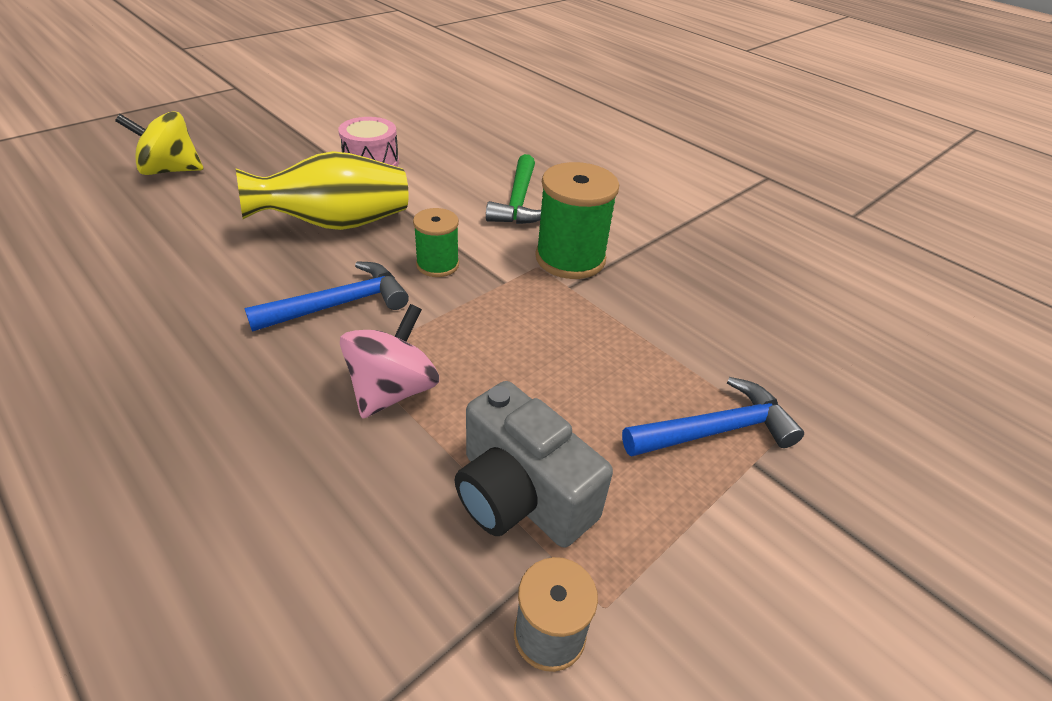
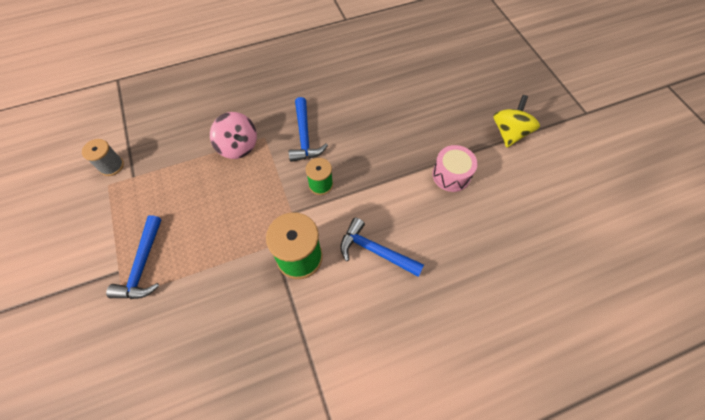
camera: 115 degrees right, 20 degrees up
(170, 170) = (457, 80): yellow spinning top -> yellow spinning top (509, 133)
(336, 224) = (377, 145): yellow vase -> none
(518, 201) = (375, 251): green hammer -> blue hammer
(521, 495) = (162, 175): grey camera -> none

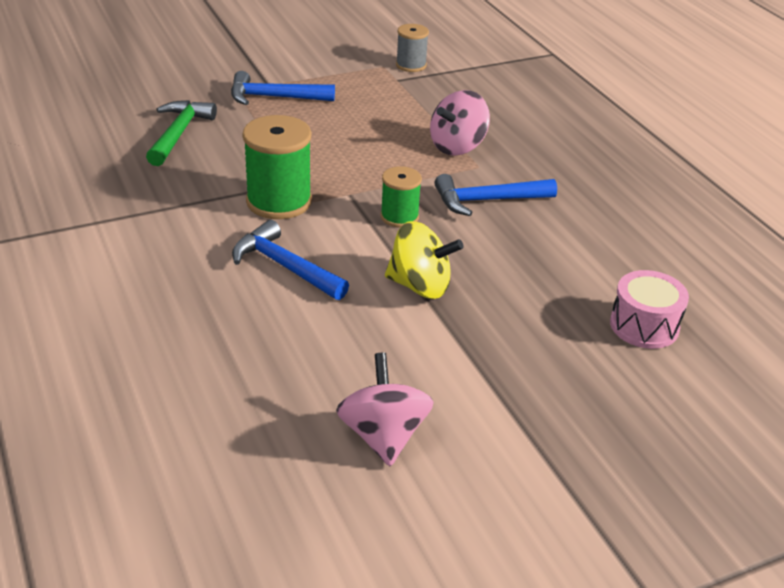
camera: 85 degrees right, 25 degrees down
(191, 340) = (178, 134): none -> green hammer
(375, 251) = (285, 267): blue hammer -> blue hammer turned 75 degrees counterclockwise
(451, 175) = (434, 355): pink drum -> pink drum (644, 326)
(509, 133) = (554, 448): yellow spinning top -> yellow spinning top (420, 286)
(514, 201) = (383, 436): none -> pink spinning top

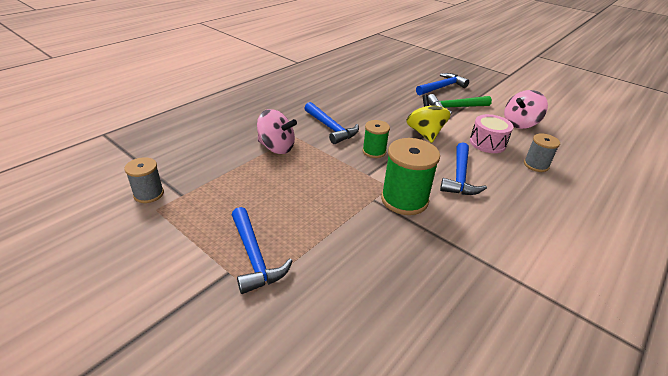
camera: 115 degrees left, 0 degrees up
(178, 134) = (364, 295): green hammer -> green hammer (455, 108)
(248, 365) = (536, 165): none -> grey spool
(604, 401) = (442, 87): none -> blue hammer
(644, 326) = (389, 84): pink drum -> pink drum (487, 143)

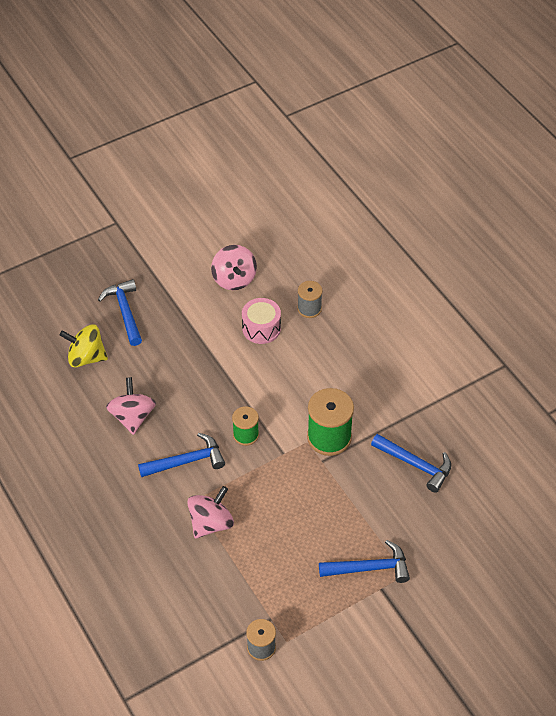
camera: 70 degrees left, 15 degrees up
(356, 102) = (132, 417): none -> pink spinning top
(425, 133) = (226, 375): yellow spinning top -> yellow spinning top (86, 357)
(455, 108) = (180, 322): green hammer -> none
(460, 176) = (309, 379): blue hammer -> blue hammer (415, 464)

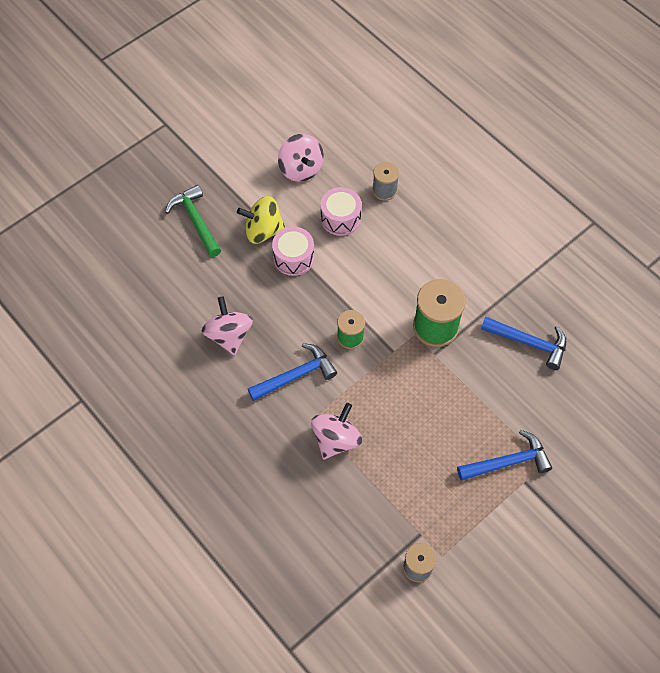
camera: 10 degrees left, 10 degrees up
(86, 357) = (166, 277): yellow spinning top -> yellow spinning top (263, 231)
(125, 312) = (196, 221): blue hammer -> green hammer
(209, 357) = (293, 258): none -> pink drum

